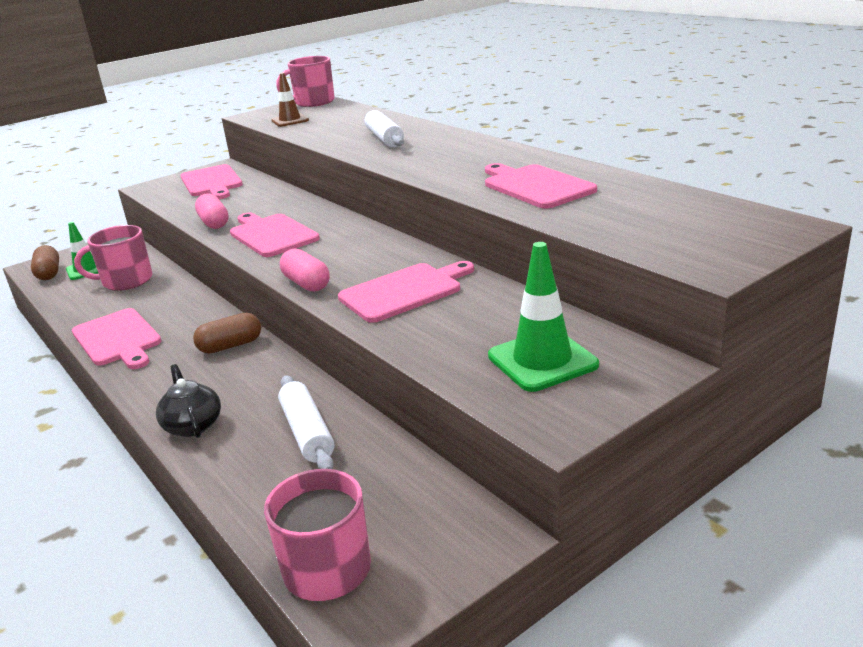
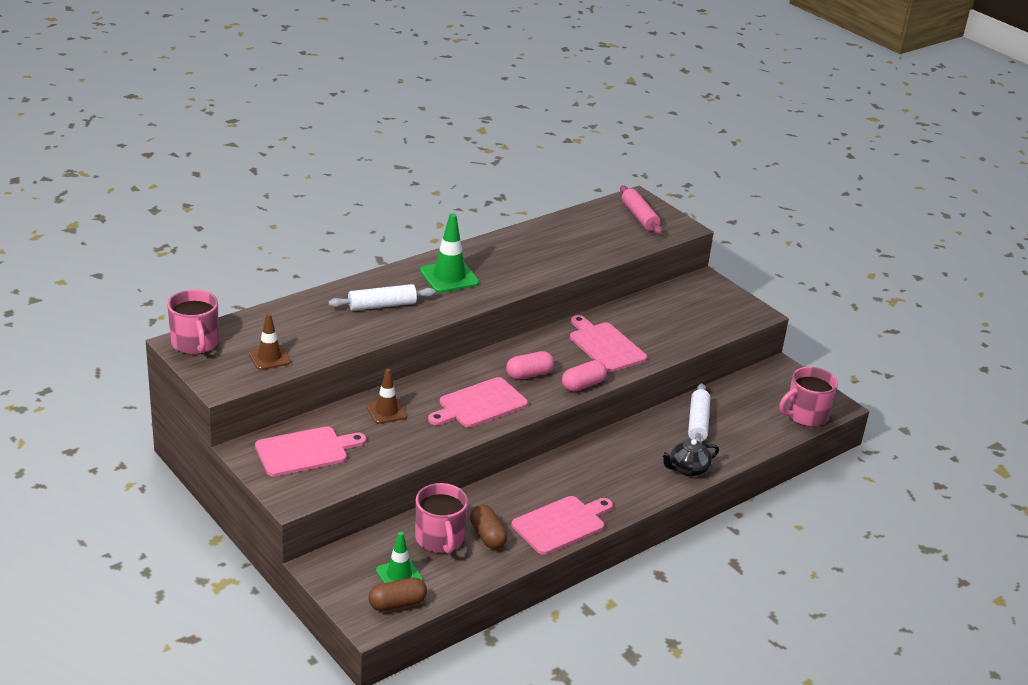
camera: 95 degrees left, 5 degrees up
(214, 223) = (435, 439): pink capsule -> pink capsule (529, 374)
(230, 346) = (585, 461): brown capsule -> brown capsule (487, 536)
(266, 200) = (386, 411): none -> brown traffic cone
(307, 432) = (698, 423): white rolling pin -> white rolling pin turned 60 degrees counterclockwise
(535, 186) = (542, 255): pink cutting board -> none
(542, 360) = (698, 309): green traffic cone -> green traffic cone (449, 277)
(718, 232) = (639, 217): none -> pink rolling pin

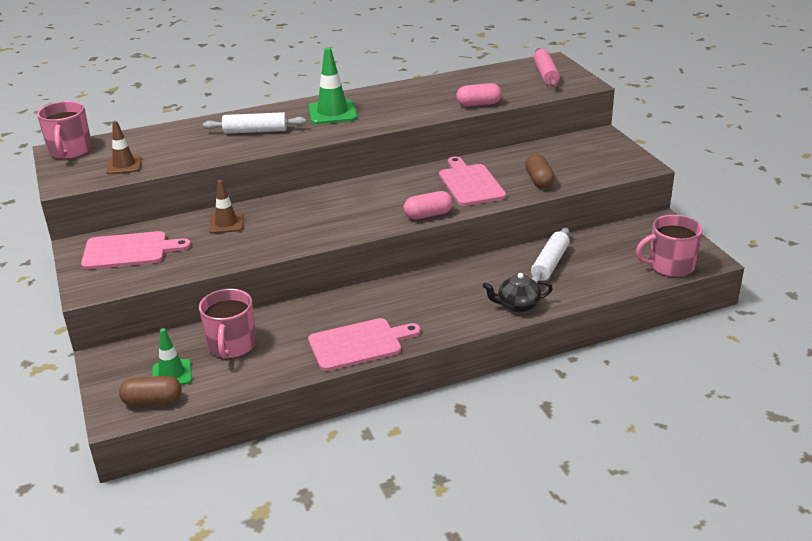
camera: 20 degrees right, 0 degrees up
(479, 404) = (317, 224): pink cutting board -> none
(487, 536) = (279, 347): brown capsule -> brown capsule (539, 180)
(529, 374) = (380, 203): pink capsule -> pink capsule (478, 104)

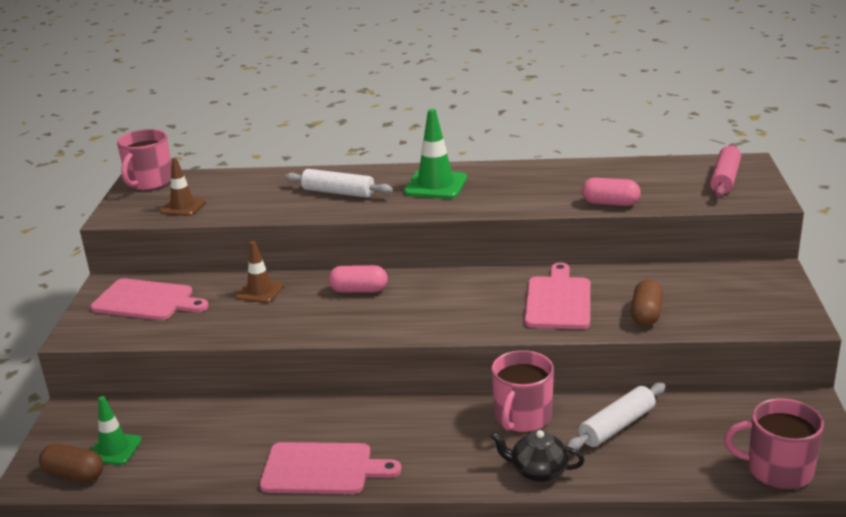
camera: 25 degrees right, 5 degrees down
(231, 345) = (194, 432): pink mug -> pink mug (522, 417)
(428, 215) = (479, 329): pink capsule -> pink capsule (359, 290)

